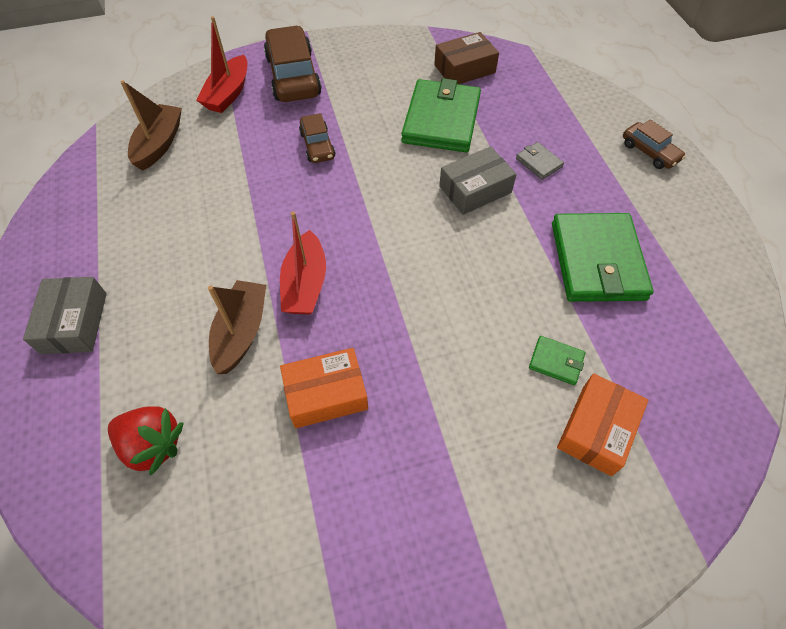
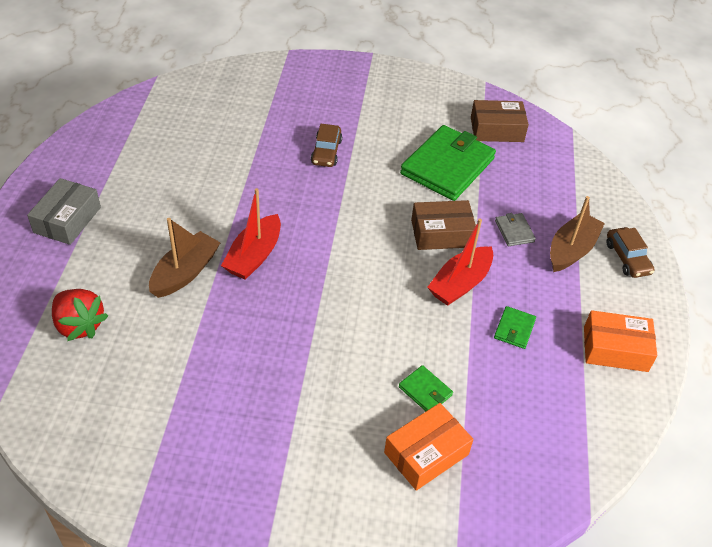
camera: 20 degrees right, 10 degrees down
(159, 144) = (198, 108): brown boat -> brown boat (571, 250)
(228, 94) = (275, 85): red boat -> red boat (460, 284)
(293, 76) = (338, 88): brown car -> none
(326, 394) = (224, 341): orange box -> orange box (615, 349)
(475, 189) = (441, 233): grey box -> brown box
(597, 261) = (514, 329): green wallet -> green wallet, size x0.43

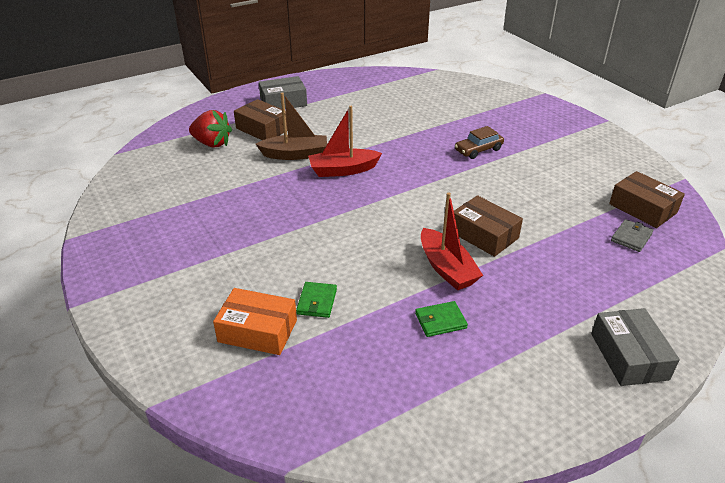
camera: 55 degrees right, 10 degrees down
(79, 325) = (212, 143): red strawberry -> red strawberry turned 75 degrees counterclockwise
(103, 268) = (263, 129): none -> brown box
(447, 166) = (558, 204): green wallet -> none
(460, 284) = (446, 268): red boat -> red boat turned 120 degrees counterclockwise
(514, 231) = (547, 270): grey wallet -> grey wallet (631, 237)
(571, 250) = (579, 314): brown boat -> none
(615, 349) = (504, 399): orange box -> none
(627, 258) = (629, 356): brown car -> grey box

